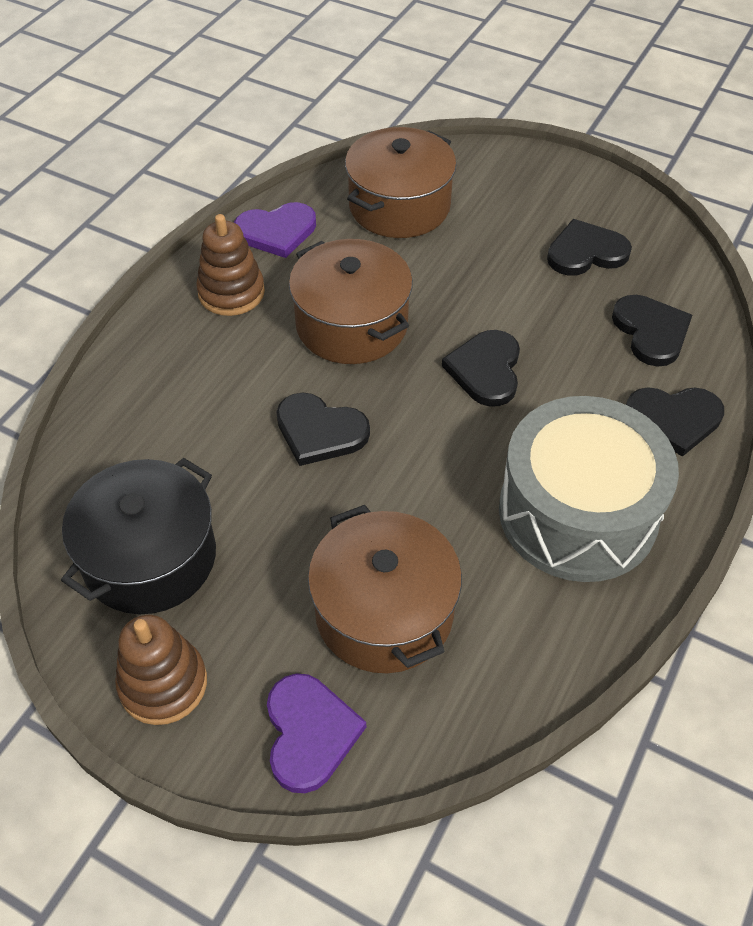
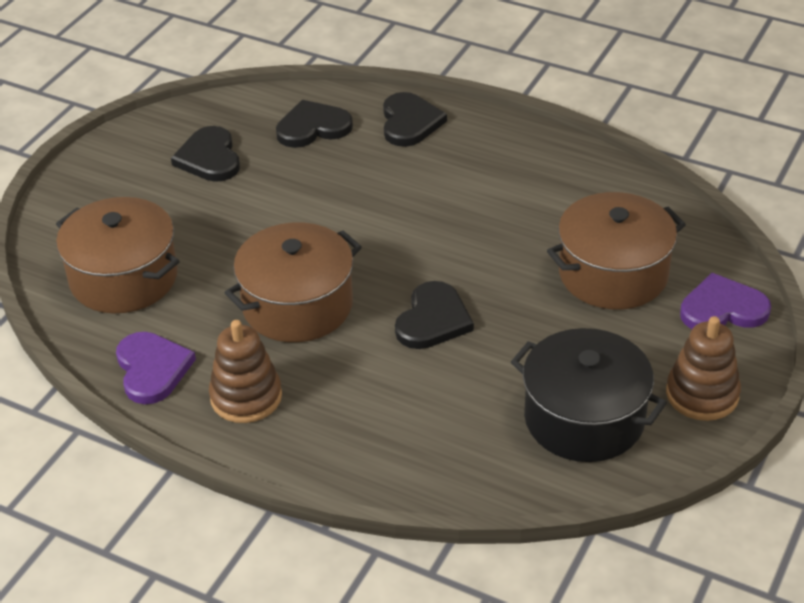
camera: 90 degrees left, 10 degrees down
(486, 370) = (357, 220): black heart -> none
(577, 513) = (506, 174): grey drum -> none

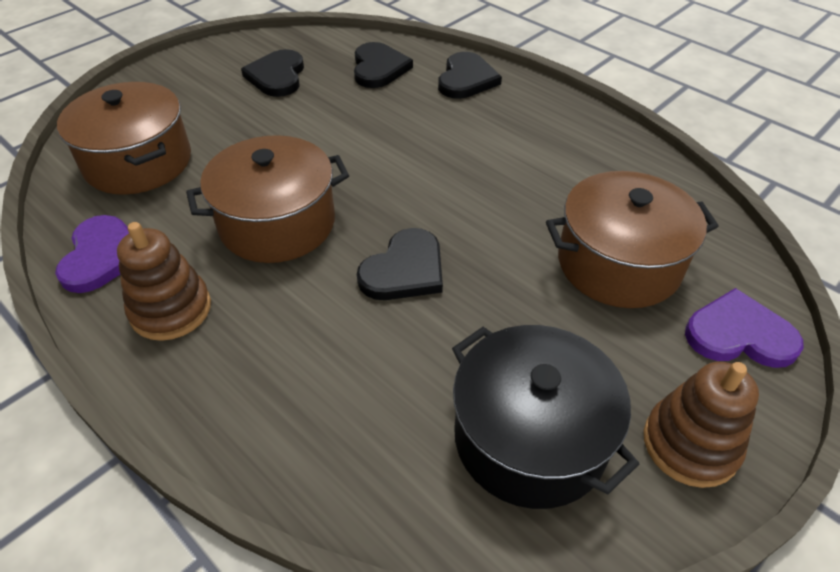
camera: 15 degrees right, 5 degrees up
(313, 127) = (379, 68): black heart -> black heart turned 90 degrees clockwise

